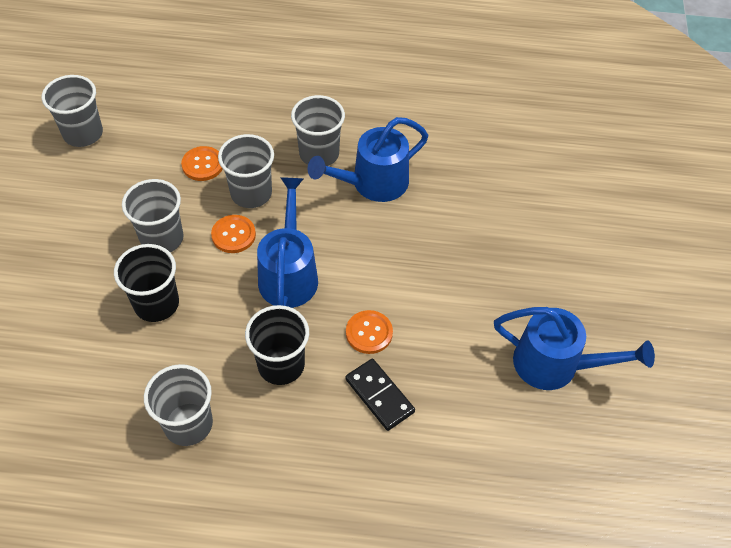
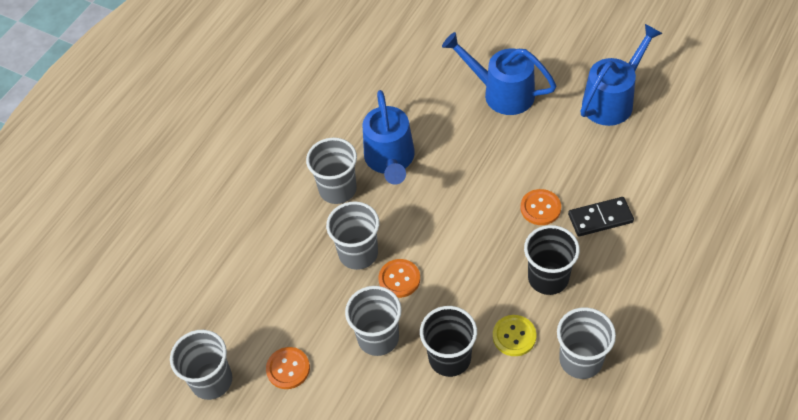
camera: 60 degrees left, 0 degrees up
(198, 353) = (514, 336): none -> yellow button
(203, 165) = (305, 284): orange button -> orange button (288, 369)
(289, 272) = (458, 247): blue watering can -> blue watering can (501, 92)

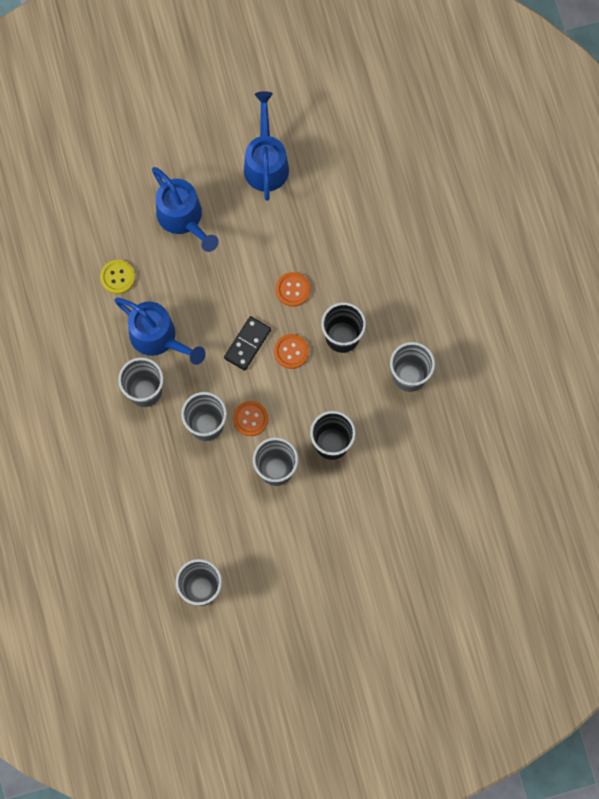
camera: 50 degrees left, 20 degrees up
(288, 369) = (241, 538): orange button -> orange button (291, 351)
(501, 92) = (183, 219): blue watering can -> blue watering can turned 105 degrees counterclockwise
(514, 336) = (357, 394): yellow button -> yellow button (117, 277)
(600, 218) = (337, 265): black domino -> black domino (247, 344)

